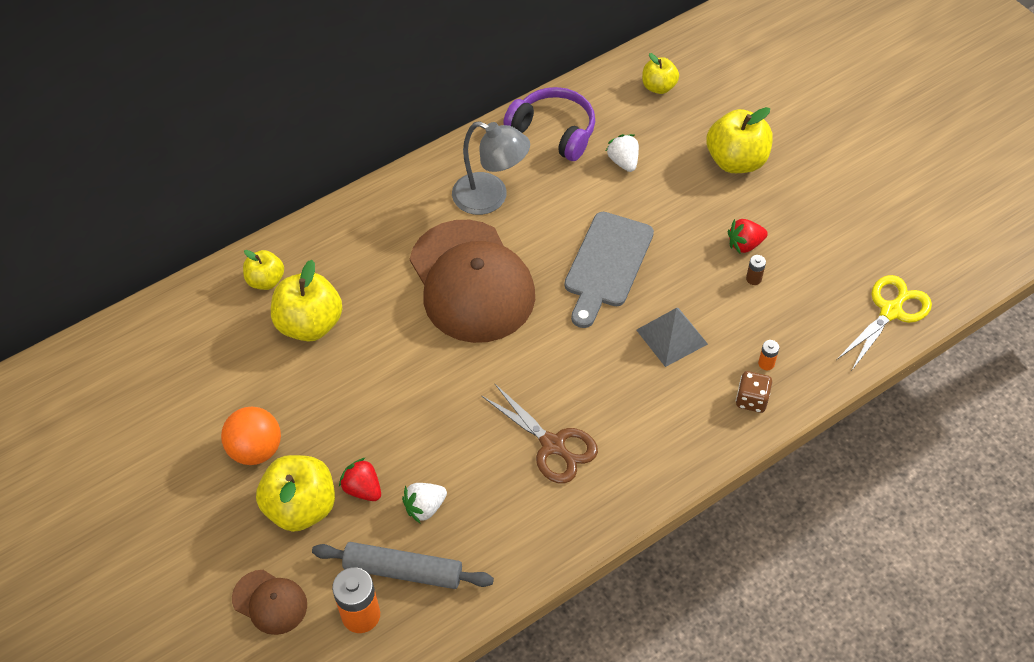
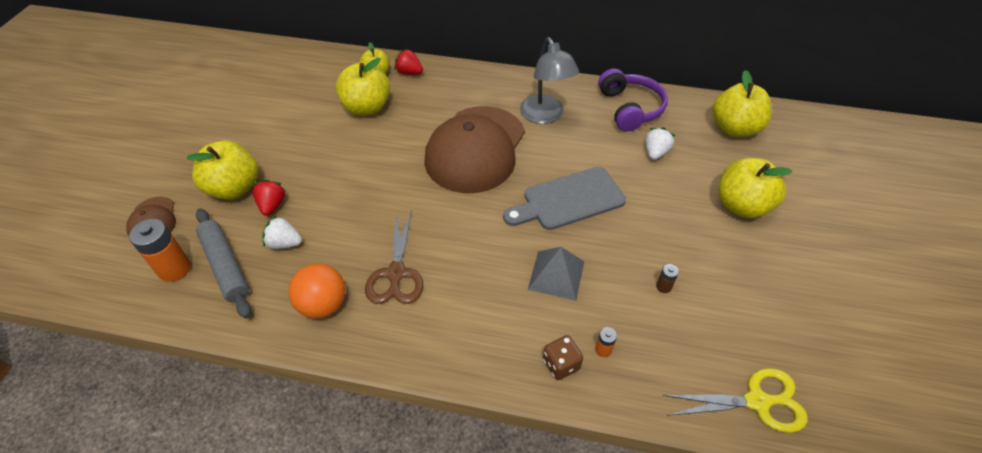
camera: 45 degrees right, 5 degrees down
(256, 449) = (258, 144): orange ball -> orange ball (323, 305)
(658, 87) = (734, 128): yellow apple -> yellow apple, size x1.69
(745, 244) = (684, 260): red strawberry -> red strawberry (409, 72)

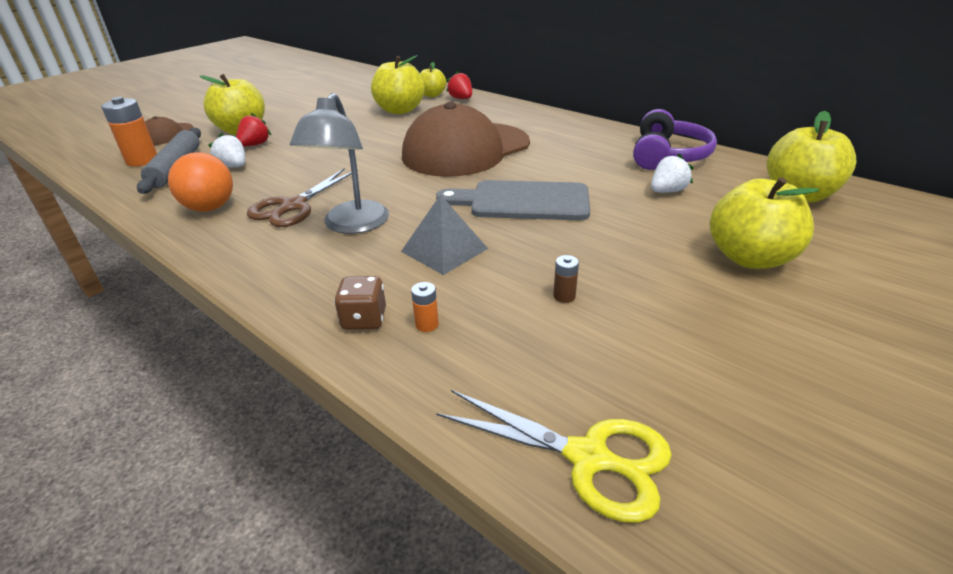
camera: 30 degrees right, 15 degrees down
(545, 116) = (562, 143): grey lamp -> grey lamp (352, 225)

